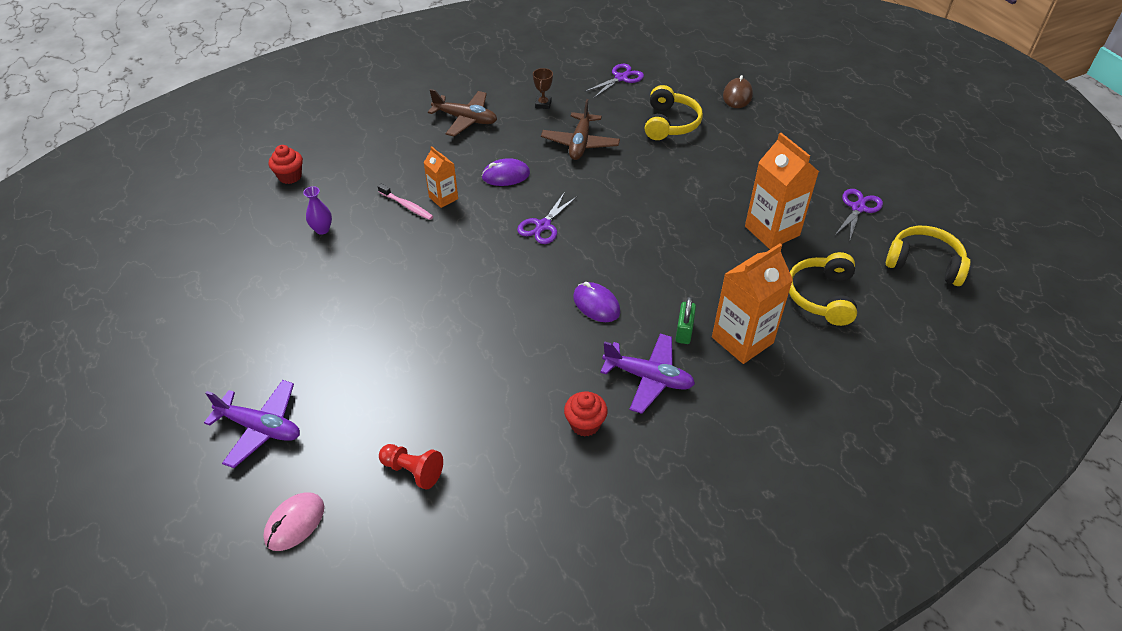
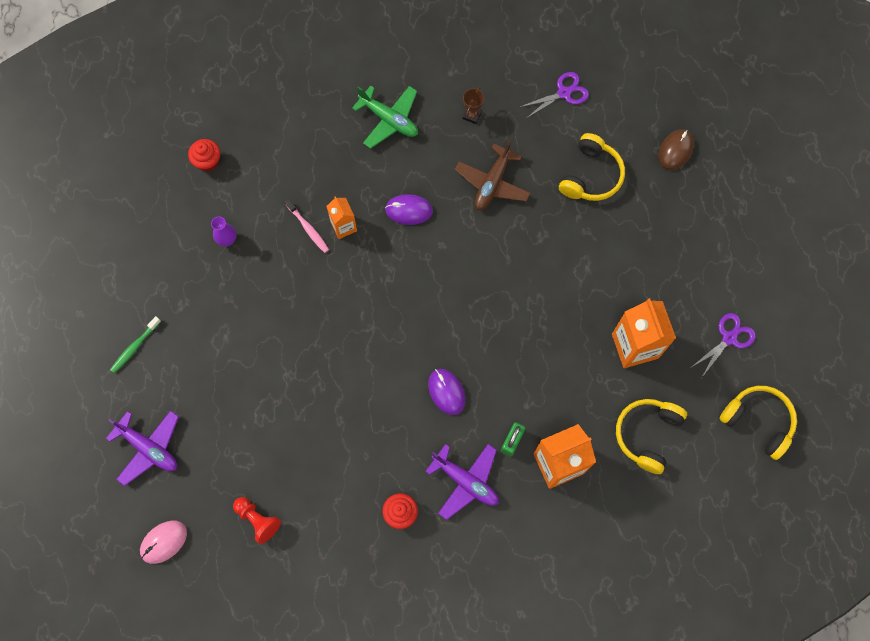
camera: 15 degrees right, 25 degrees up
(230, 336) = (135, 347): none -> green toothbrush
(466, 119) = (389, 120): brown plane -> green plane
(543, 226) = (426, 286): purple scissors -> none

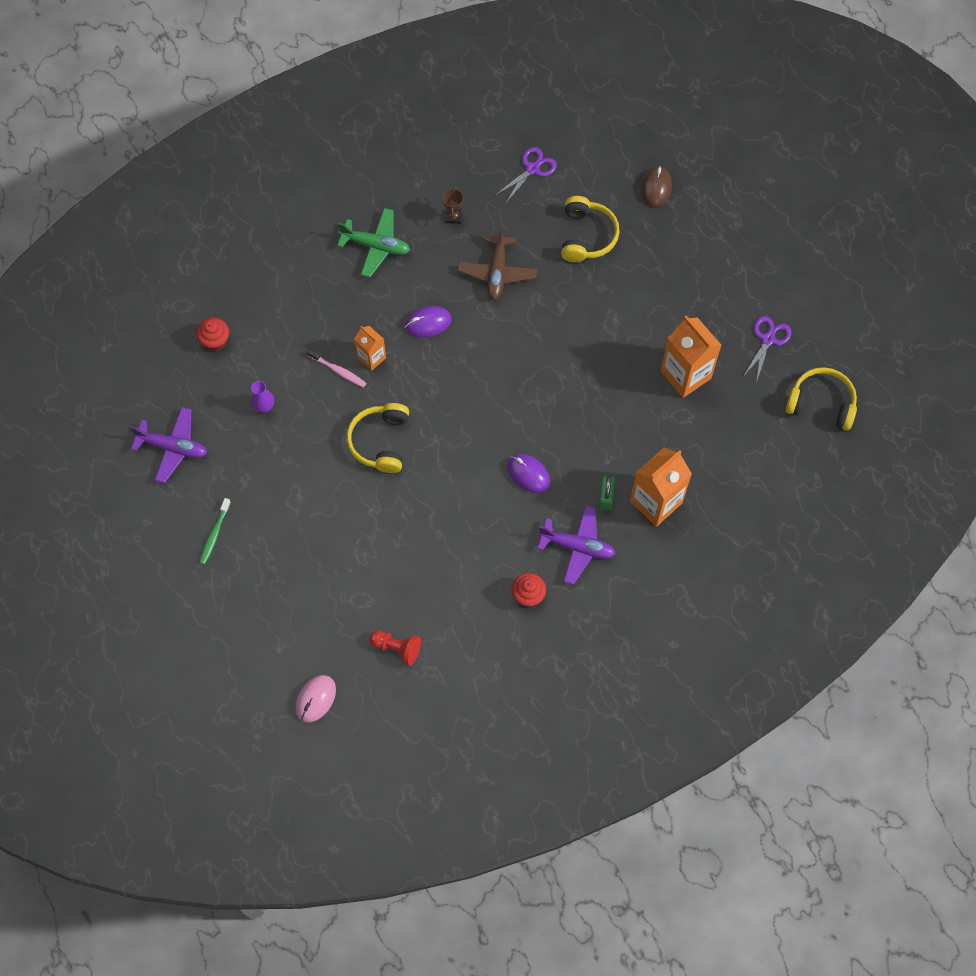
camera: 20 degrees left, 5 degrees down
(149, 448) = (266, 620): purple plane -> purple plane (173, 447)
(647, 434) = (727, 449): yellow headphones -> yellow headphones (381, 442)

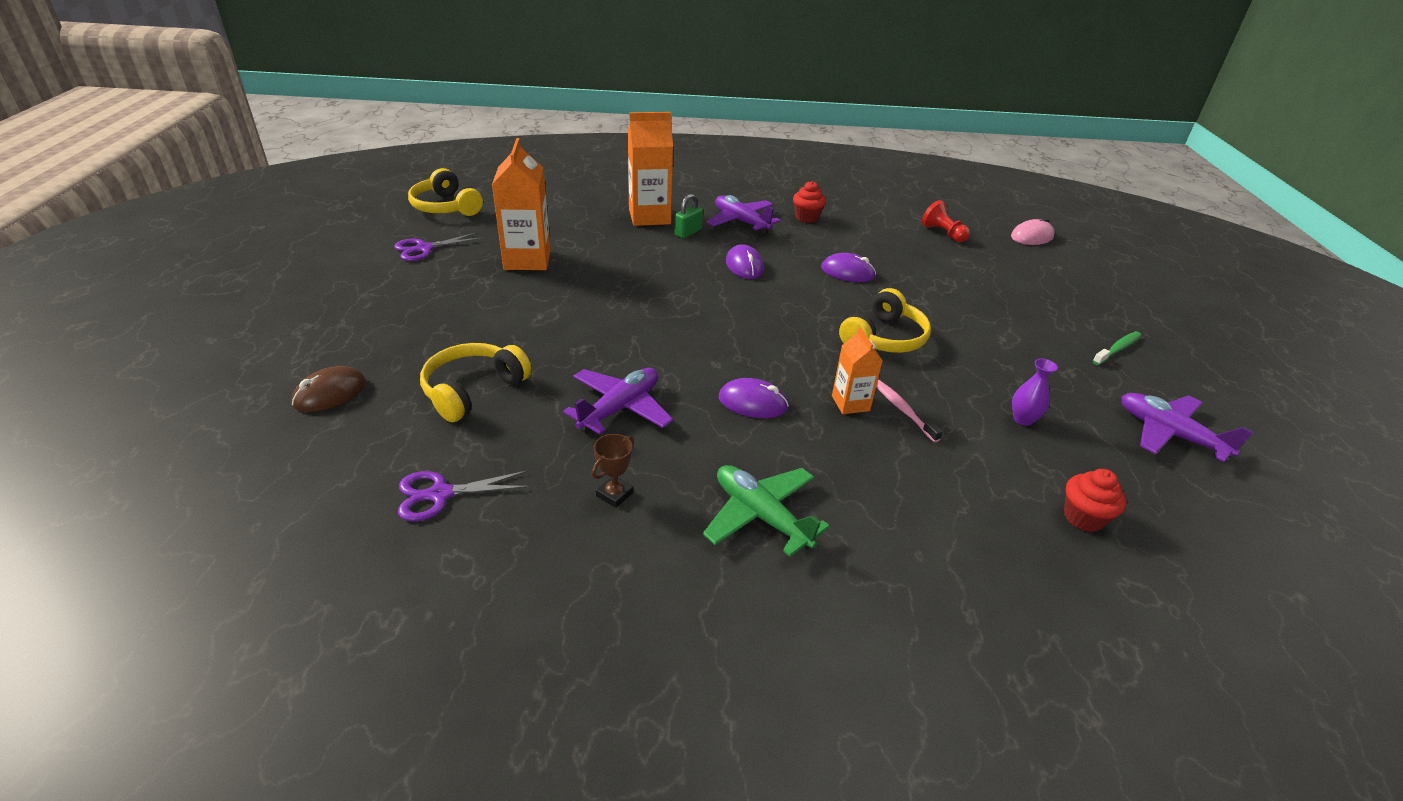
camera: 150 degrees left, 30 degrees down
(446, 518) = (847, 272): none -> purple mouse
(497, 272) = (620, 408): brown plane -> purple plane

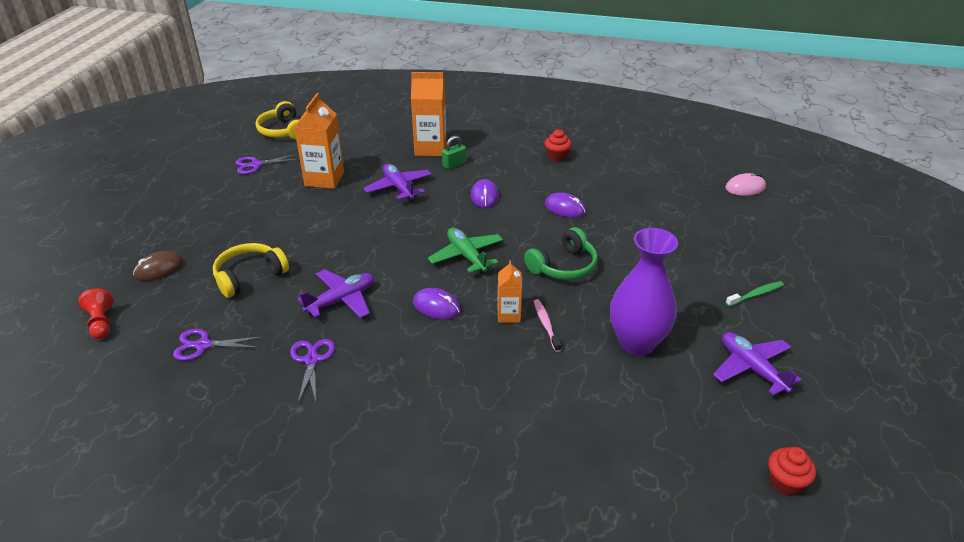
camera: 15 degrees right, 0 degrees up
(614, 494) = (312, 360): brown trophy -> purple scissors
(741, 222) = (501, 157): purple plane -> purple plane (399, 188)
(761, 516) = (402, 387): green plane -> green plane (466, 256)
(883, 338) = (563, 266): yellow headphones -> green headphones
(943, 233) = (666, 179): red pawn -> red pawn (101, 323)
(1023, 419) = (637, 343): purple vase -> purple vase, size x2.42
(1083, 517) = (637, 421): red cupcake -> red cupcake (785, 483)

